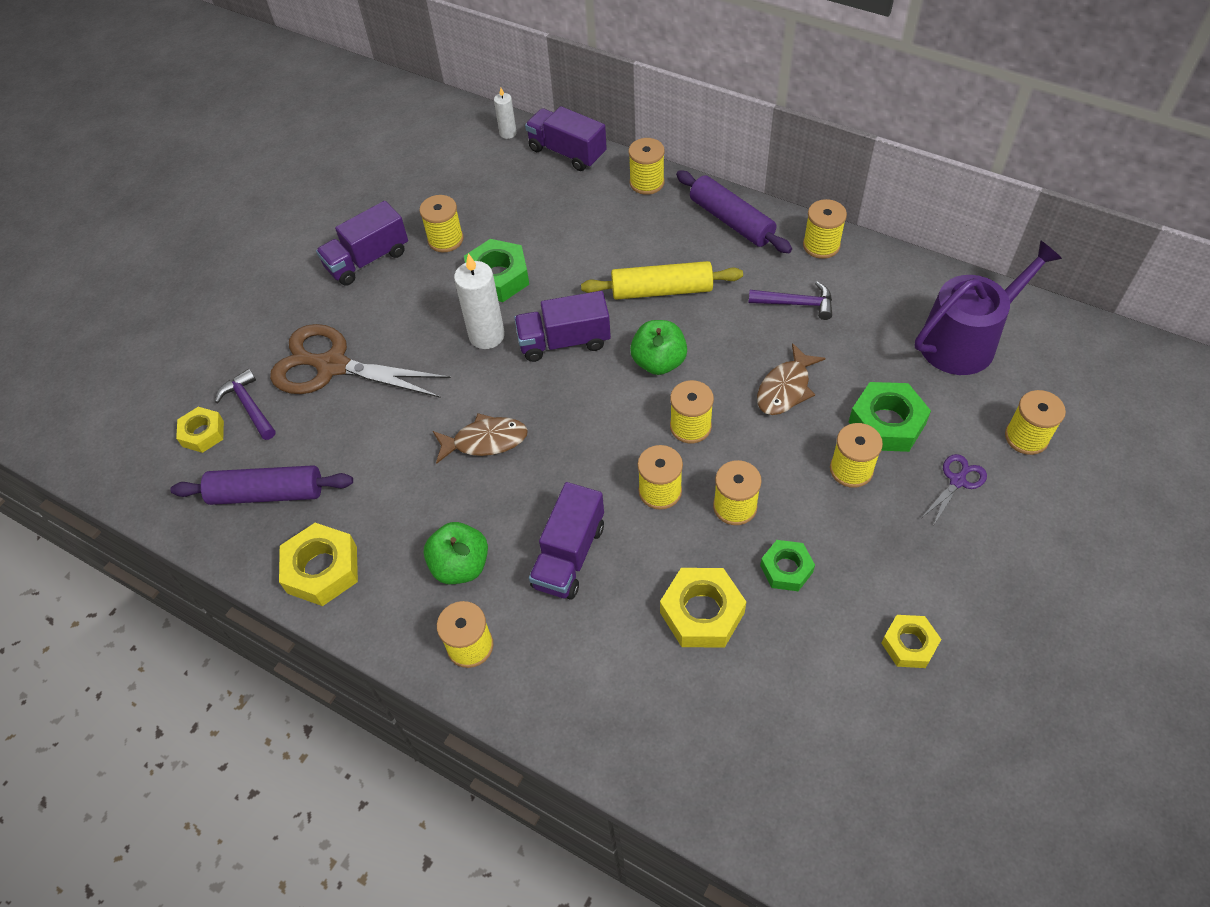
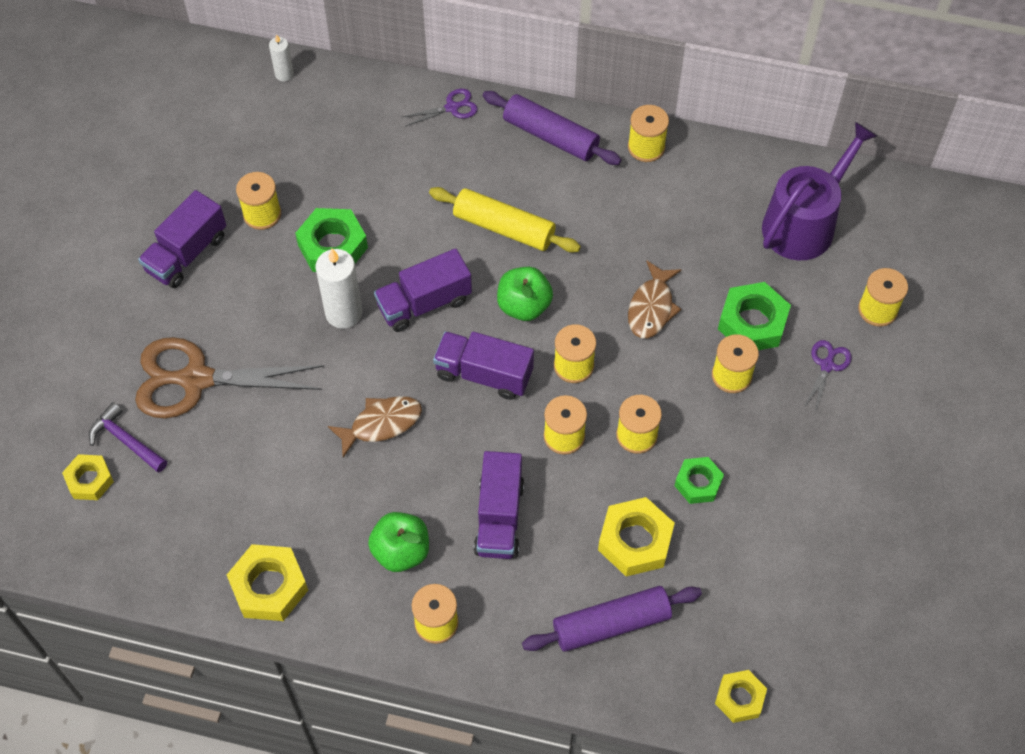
camera: 20 degrees left, 5 degrees up
(267, 493) = (183, 526): purple rolling pin -> purple rolling pin (611, 624)
(567, 152) = (356, 86): purple truck -> purple truck (484, 374)
(647, 183) = (452, 107): yellow spool -> purple scissors
(662, 290) = (504, 228): yellow rolling pin -> yellow rolling pin turned 45 degrees clockwise
(796, 304) = (638, 216): purple hammer -> none
(909, 644) = (819, 525): yellow nut -> yellow nut (739, 698)

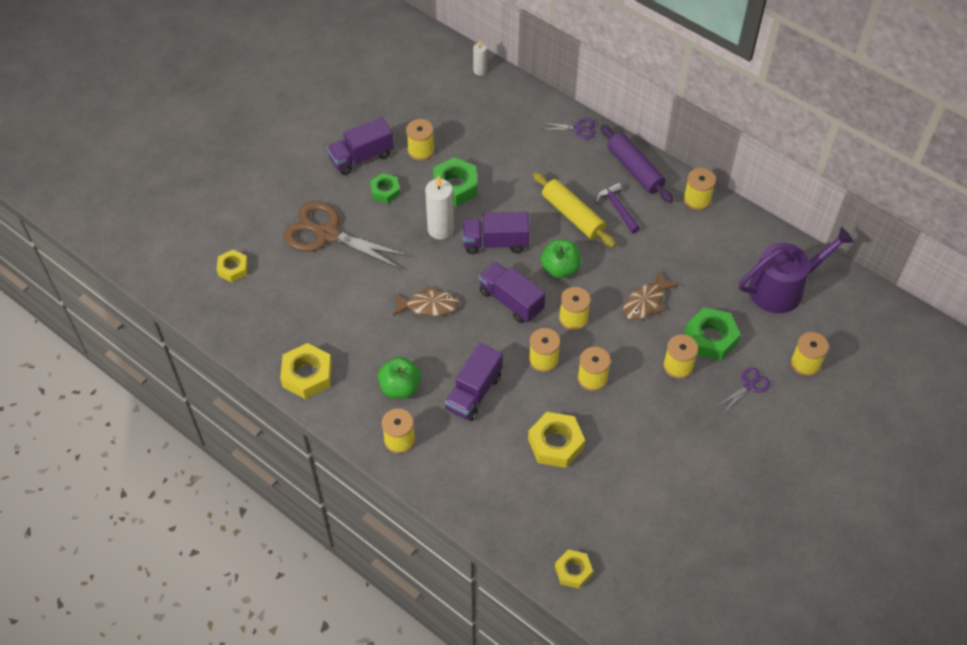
camera: 25 degrees right, 5 degrees down
(126, 440) = (267, 254): purple hammer -> purple hammer (617, 208)
(611, 624) = (512, 488): purple rolling pin -> none
(698, 483) = (618, 425): green nut -> green nut (385, 191)

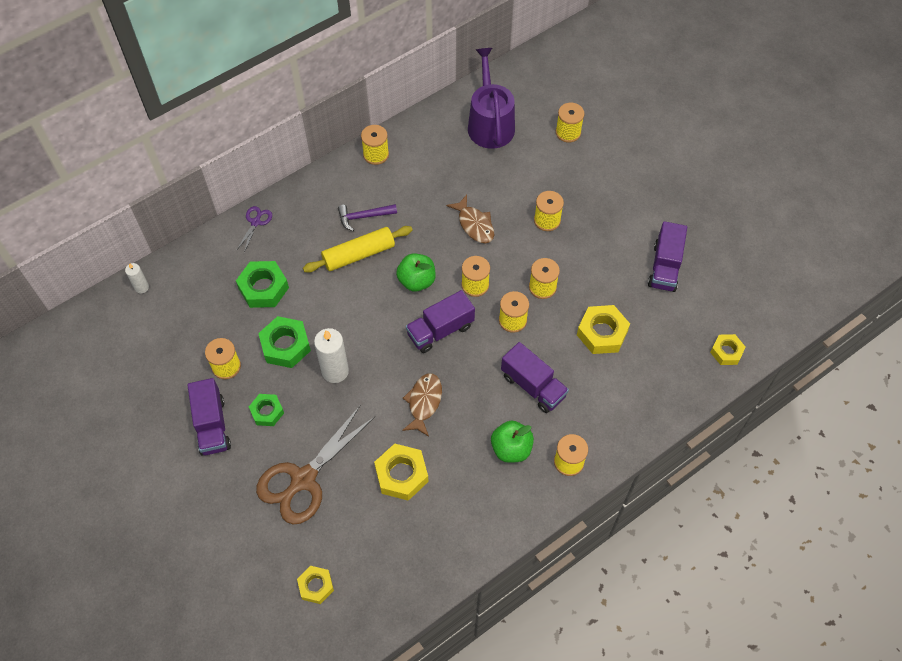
camera: 75 degrees left, 5 degrees up
(307, 375) = (474, 533): yellow nut -> yellow nut (401, 475)
(495, 242) = (368, 327): purple truck -> purple truck (664, 267)
(635, 170) = (324, 191): purple rolling pin -> none
(711, 338) = (525, 188): green nut -> green nut (263, 288)
(749, 386) = (579, 176): purple scissors -> none

